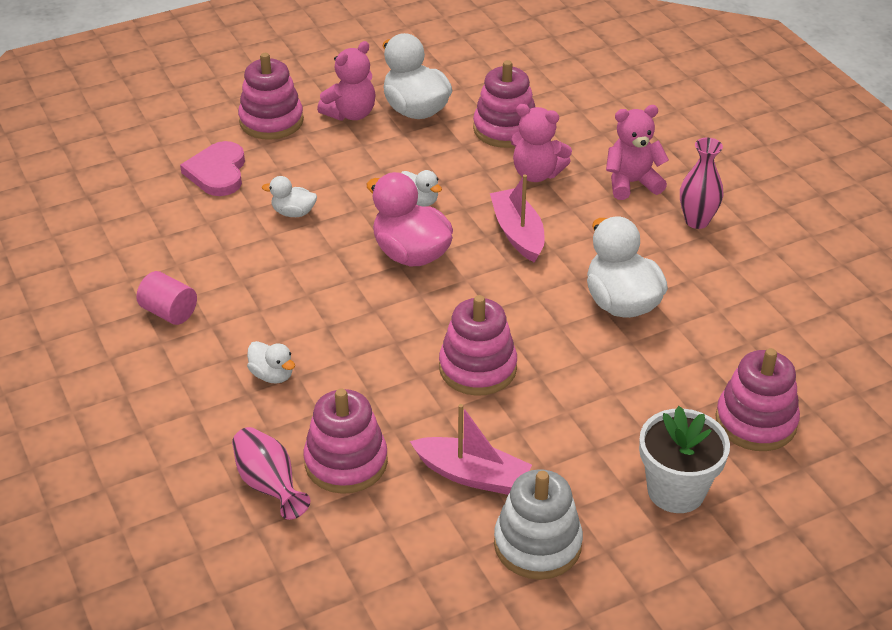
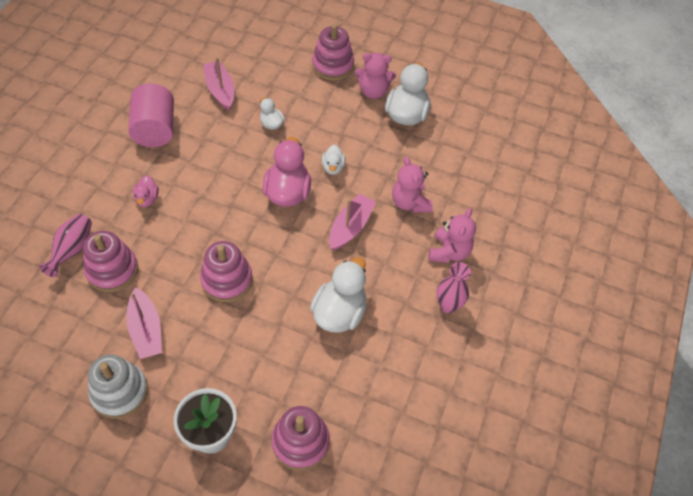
camera: 45 degrees right, 15 degrees up
(169, 312) = (155, 129): pink cylinder -> pink cylinder, size x1.72
(183, 225) = (220, 90): none -> pink boat
(217, 172) = (272, 74): pink heart -> none
(272, 375) = (147, 199): white duck -> pink duck
(505, 129) = (433, 163): pink stacking toy -> none
(632, 183) = (449, 252): pink teddy bear -> pink teddy bear turned 75 degrees clockwise

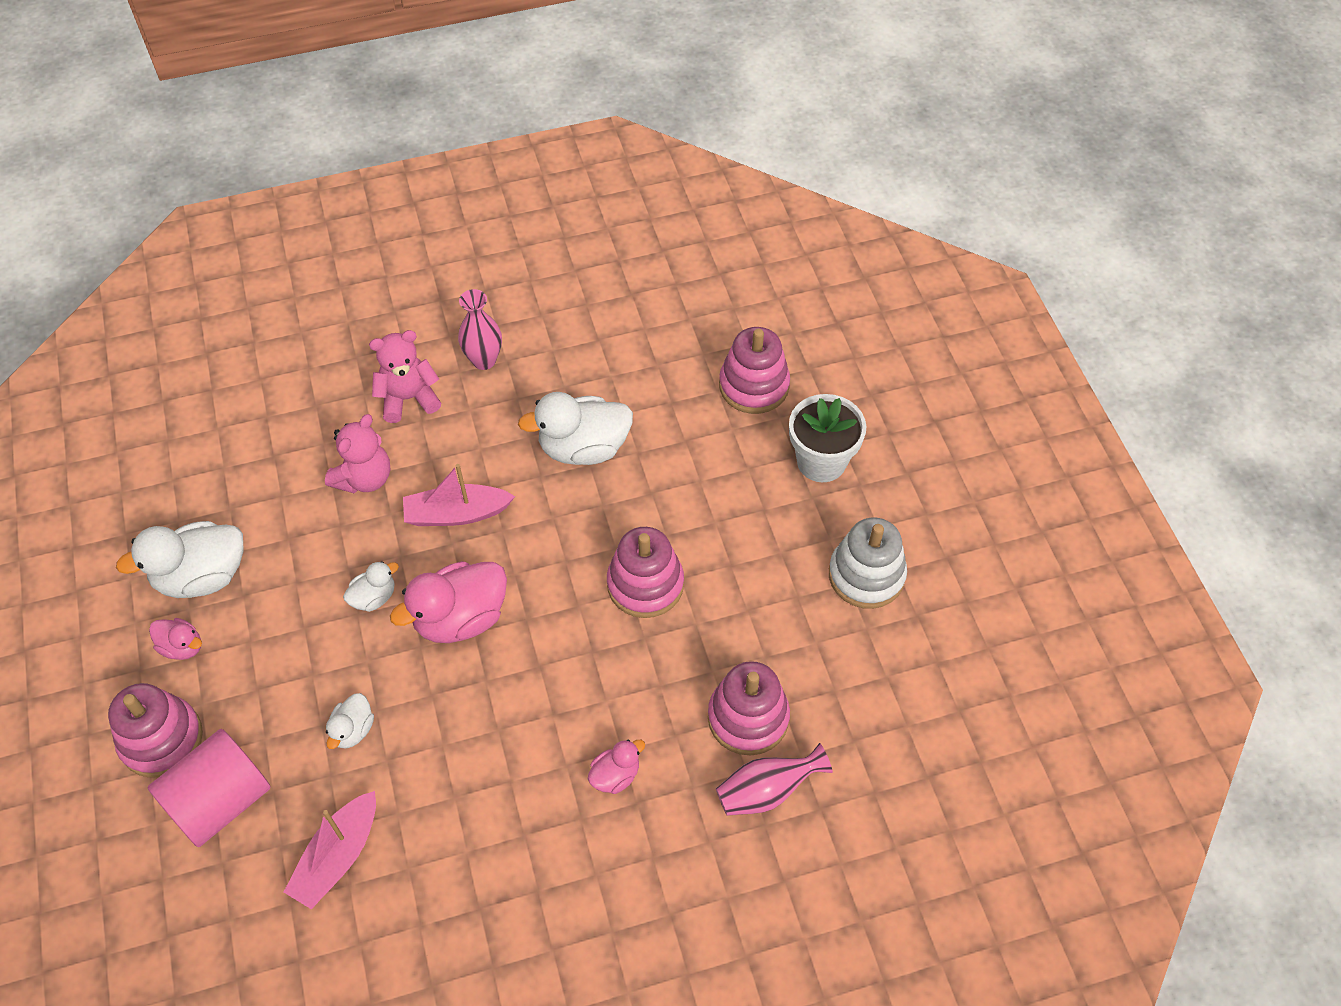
camera: 125 degrees left, 0 degrees up
(146, 330) = (781, 612): pink boat -> none
(155, 129) = (490, 879): pink cylinder -> pink cylinder (220, 801)
(373, 91) = (182, 647): pink teddy bear -> pink duck

